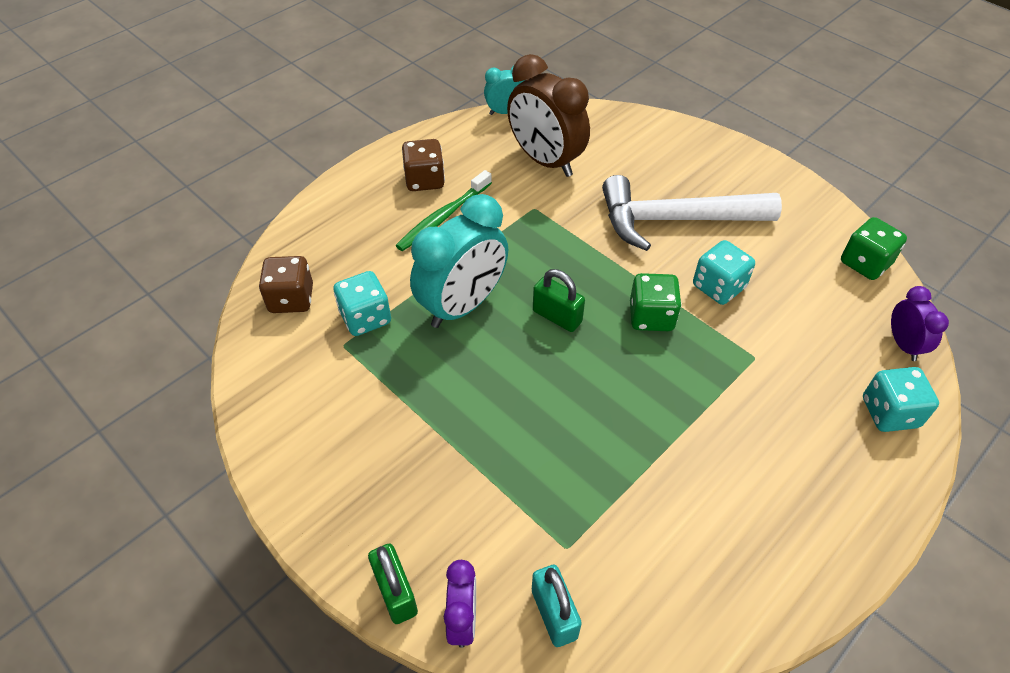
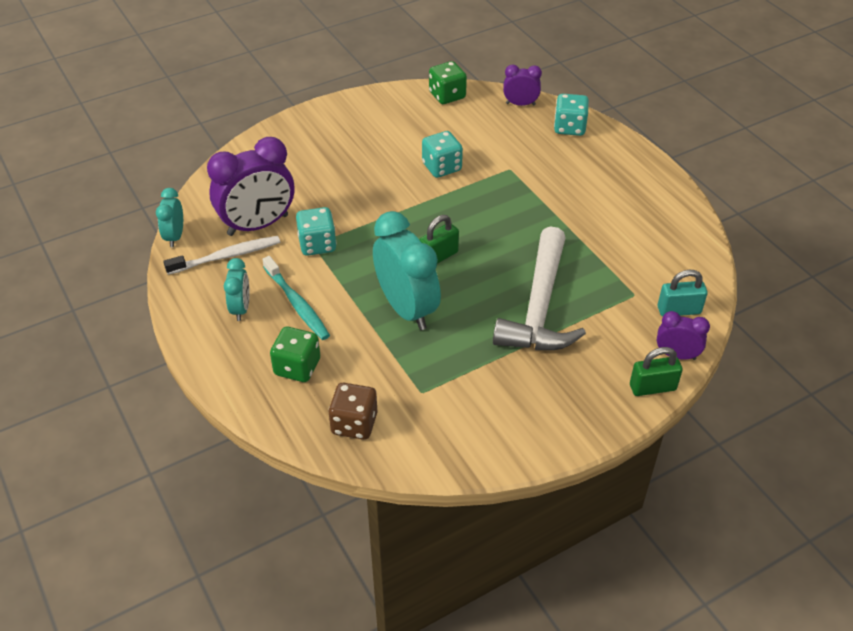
camera: 75 degrees left, 5 degrees down
(365, 318) = (397, 373): turquoise dice -> turquoise dice (317, 244)
(425, 180) = (241, 308): brown dice -> turquoise clock
(443, 217) = (297, 304): green toothbrush -> turquoise toothbrush
(492, 152) = (227, 256): none -> white toothbrush
(545, 161) = (258, 225): brown clock -> purple clock
(651, 317) = (457, 207): green dice -> green dice (297, 367)
(675, 220) = (365, 170): white hammer -> white hammer (539, 307)

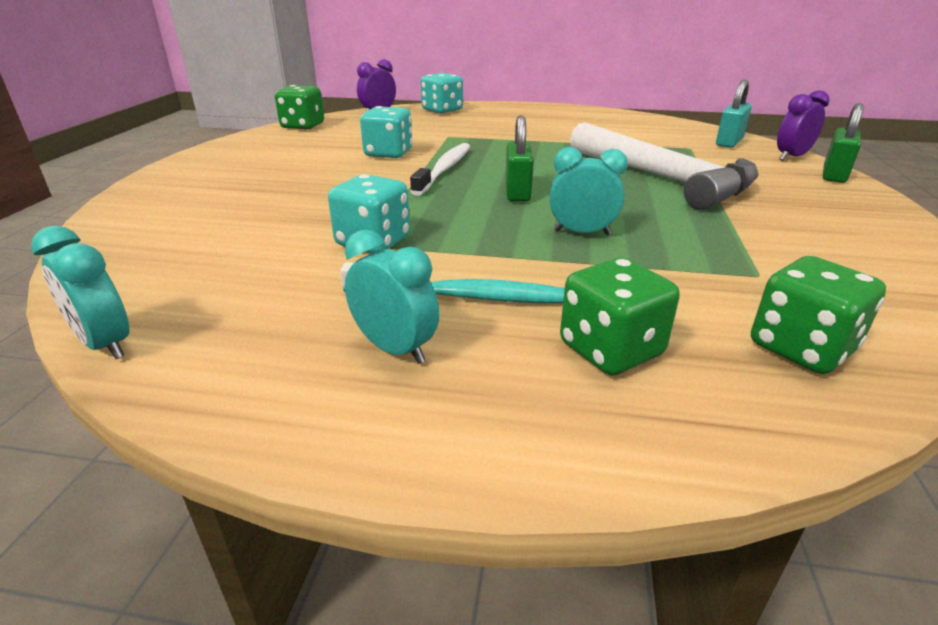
camera: 50 degrees left, 15 degrees down
(227, 256) = (256, 314): white toothbrush -> white toothbrush (444, 169)
(258, 225) = (251, 265): purple clock -> none
(354, 423) = (801, 348): brown dice -> green dice
(406, 309) = (582, 233): turquoise clock -> turquoise clock, size x0.52

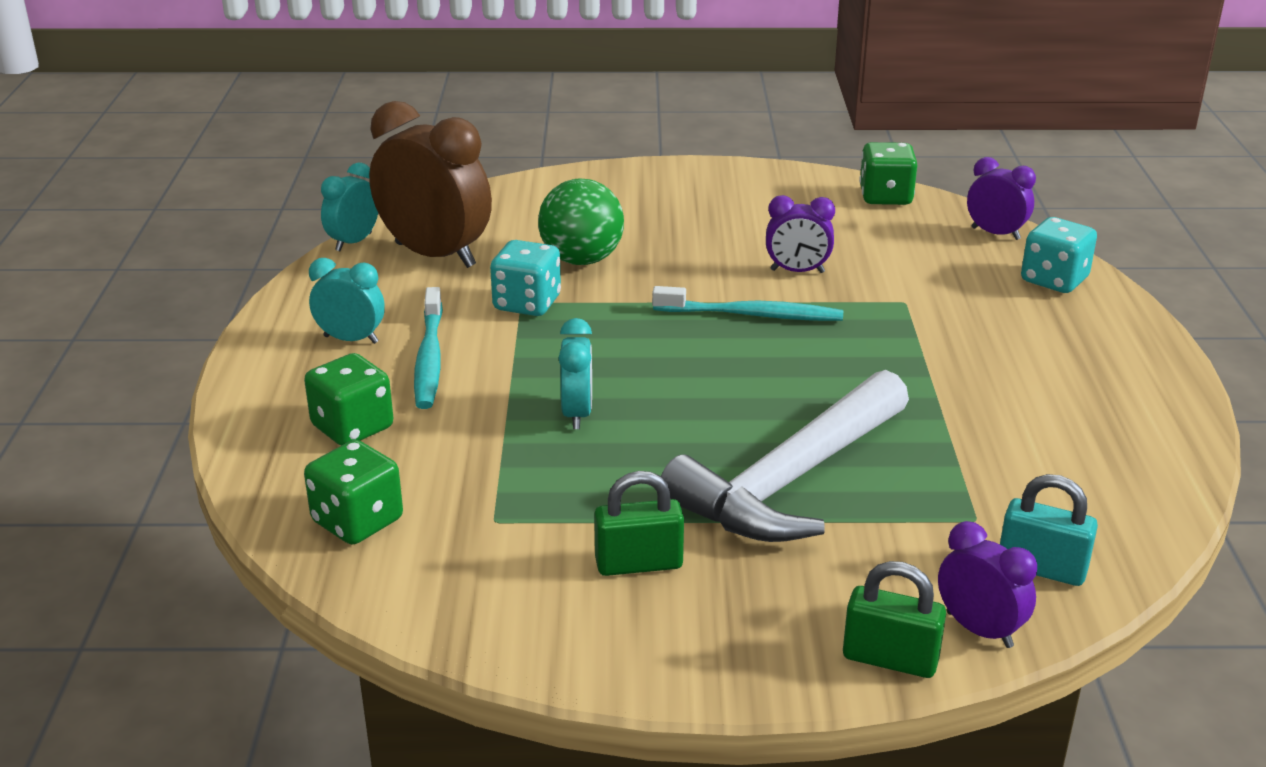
camera: 80 degrees right, 0 degrees up
(215, 285) = (435, 255): none -> brown clock
(304, 214) = (582, 260): none -> green ball
(388, 153) = (797, 271): turquoise dice -> purple clock
(395, 349) = (351, 339): turquoise clock -> turquoise clock turned 105 degrees counterclockwise
(444, 169) = (752, 315): white toothbrush -> turquoise toothbrush
(517, 192) = (688, 369): green padlock -> green padlock (639, 564)

